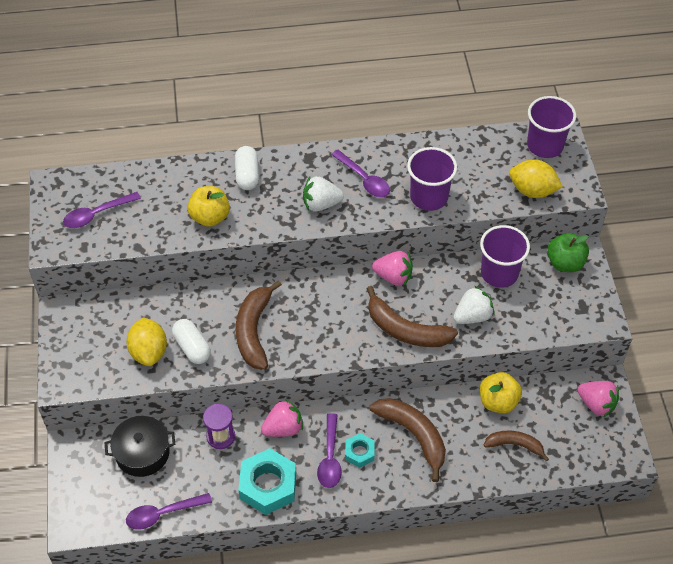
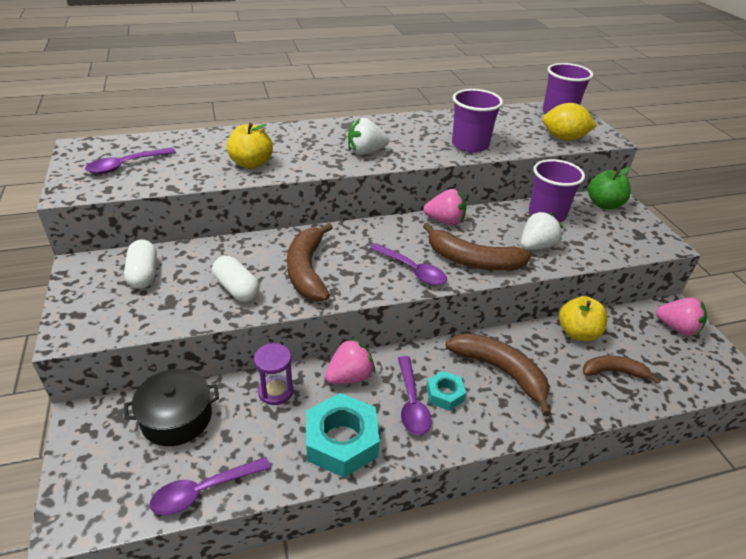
camera: 10 degrees left, 15 degrees down
(149, 352) = (184, 296): yellow lemon -> none
(247, 175) = (287, 136): white capsule -> white capsule (144, 274)
(364, 180) = (403, 136): purple spoon -> purple spoon (412, 270)

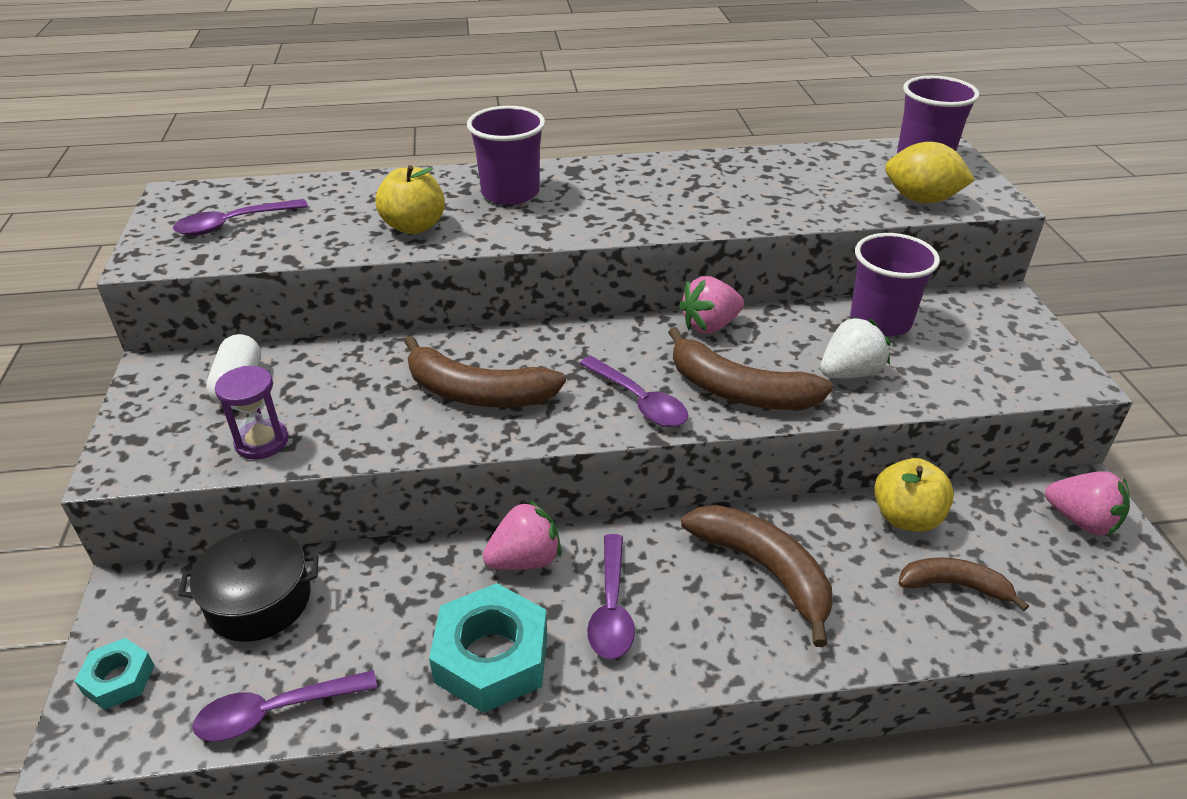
camera: 10 degrees right, 0 degrees up
(237, 289) = (367, 415): white capsule -> none
(275, 391) = (409, 573): purple hourglass -> purple hourglass (262, 442)
(307, 270) = (477, 393): brown banana -> brown banana turned 75 degrees counterclockwise
(366, 152) = (592, 213): white strawberry -> none
(445, 221) = (710, 325): pink strawberry -> pink strawberry turned 135 degrees clockwise
(445, 394) = (666, 599): turquoise nut -> turquoise nut (119, 679)
(470, 145) = (761, 206): purple cup -> purple cup (510, 193)
(604, 204) = (982, 309): green apple -> none

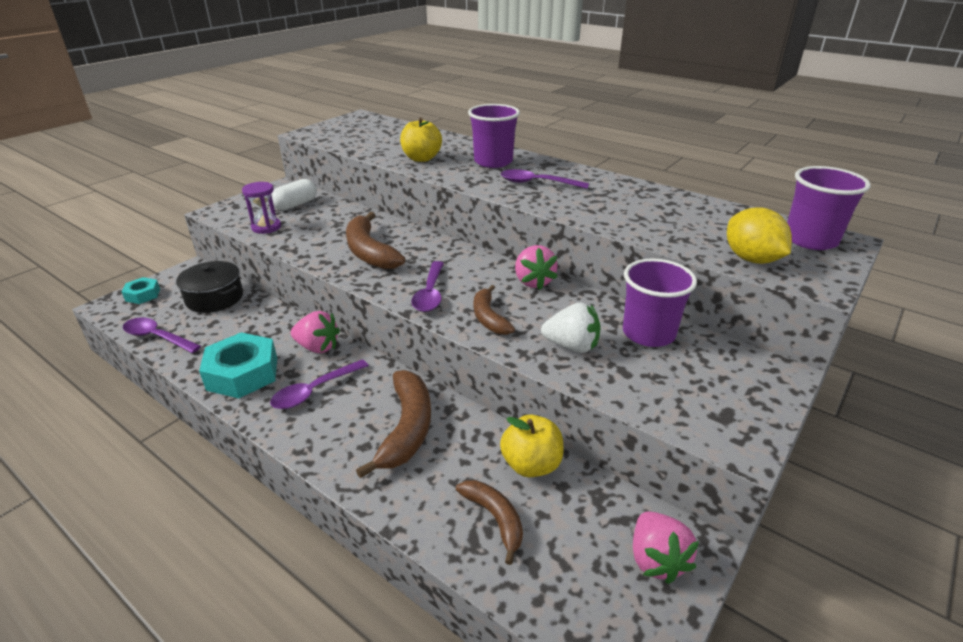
camera: 45 degrees right, 5 degrees down
(233, 224) = (357, 132): purple spoon -> purple spoon (537, 183)
(710, 325) = (533, 282): pink strawberry -> pink strawberry turned 120 degrees counterclockwise
(739, 391) = (488, 318): brown banana -> brown banana, size x0.62

